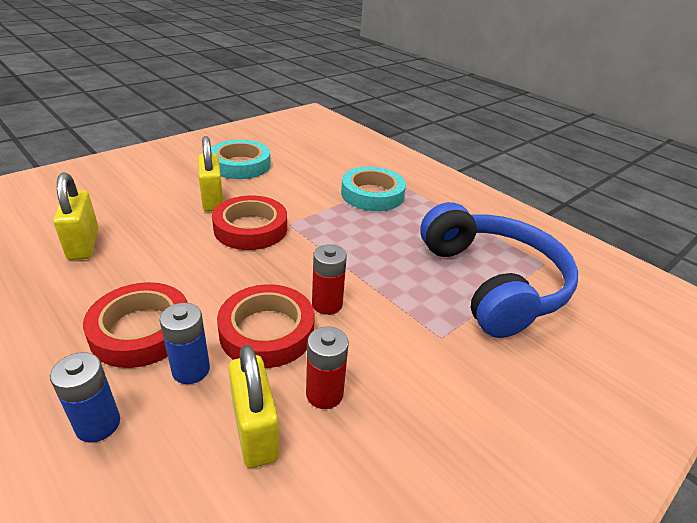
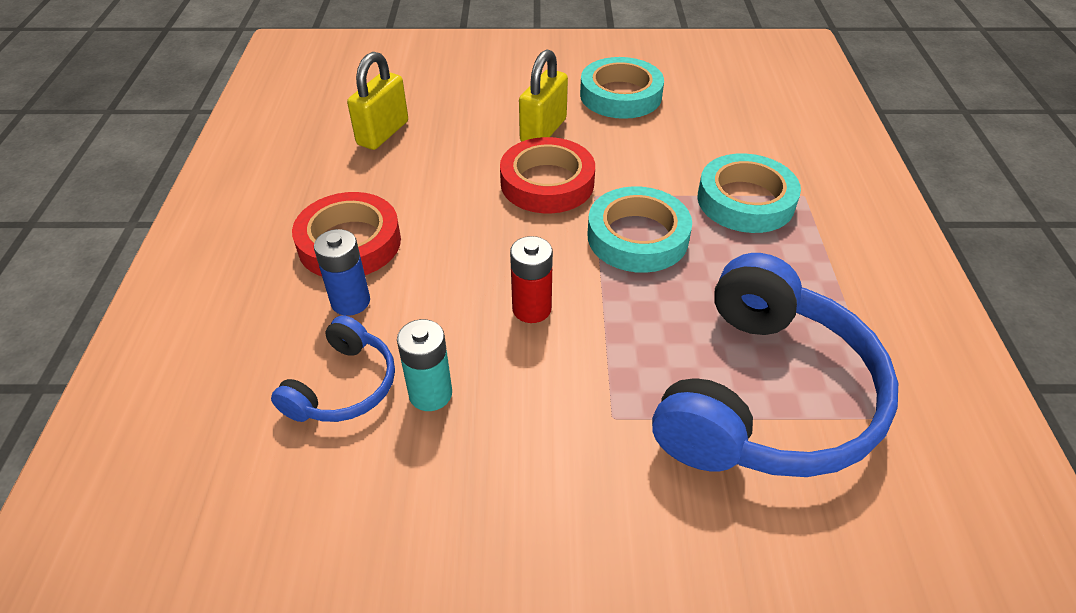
camera: 45 degrees right, 10 degrees up
(98, 424) = (251, 306): blue battery -> none
(255, 431) = (344, 386): yellow padlock -> blue headphones
(267, 331) = (445, 303): red tape -> none
(324, 394) = (430, 394): red battery -> turquoise battery
(340, 235) = (637, 237): none -> turquoise tape

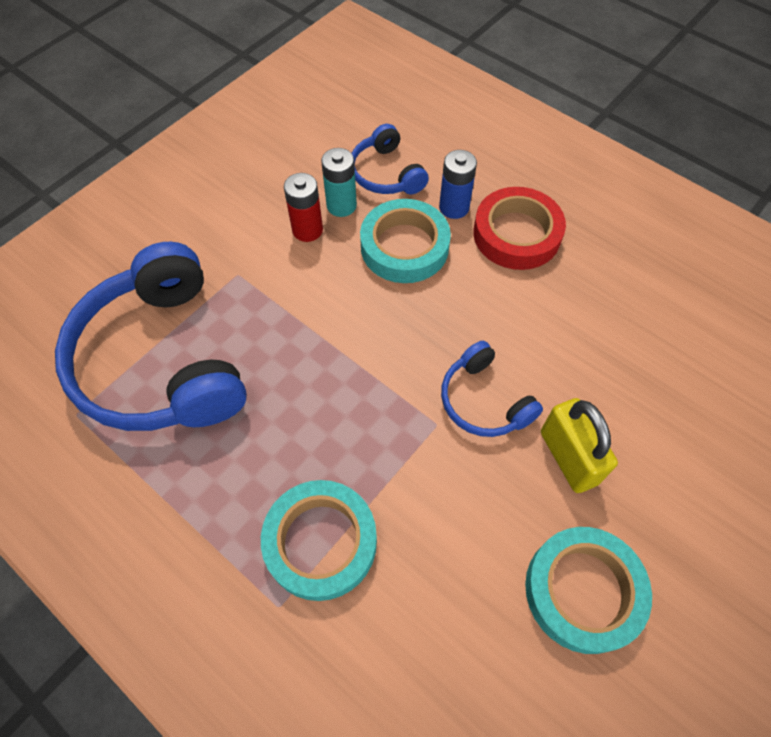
camera: 130 degrees right, 15 degrees up
(383, 133) = (659, 327): yellow padlock -> none
(531, 309) = (355, 293): red battery -> red battery (307, 230)
(547, 183) = (483, 401): red tape -> blue headphones
(637, 237) = (360, 412): turquoise tape -> turquoise tape (404, 247)

